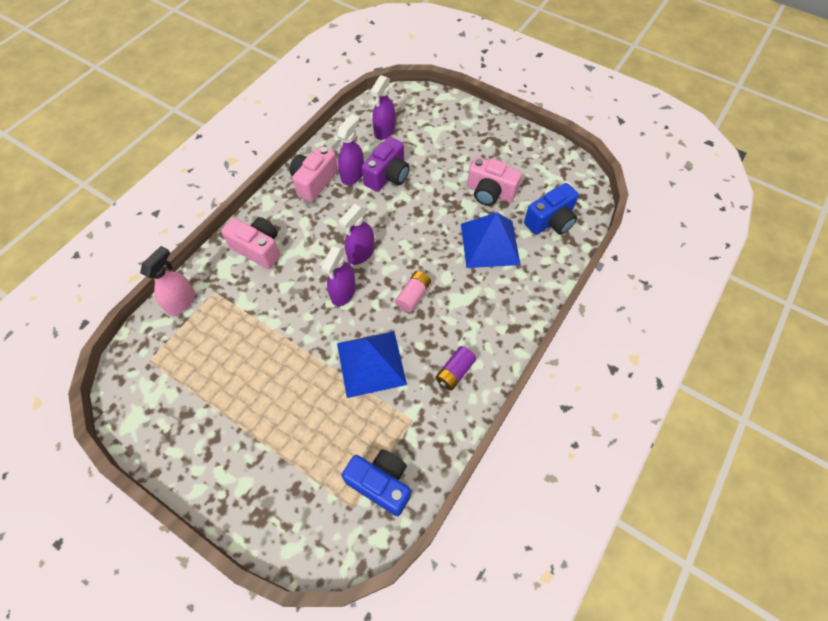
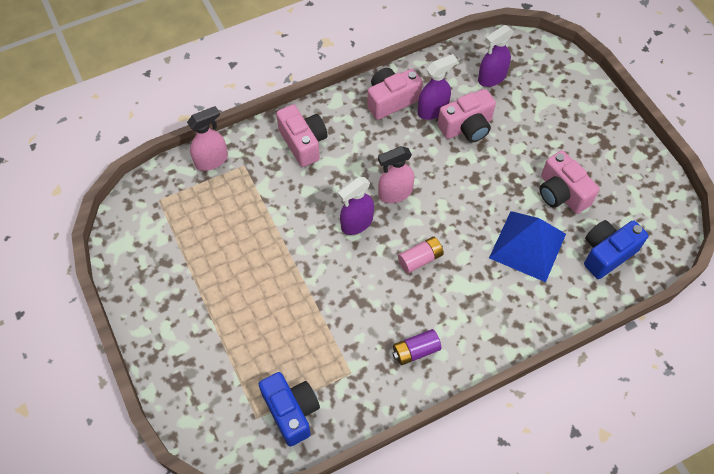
camera: 30 degrees right, 0 degrees up
(361, 253) = (395, 193): purple spray bottle -> pink spray bottle
(371, 363) = (344, 302): blue pyramid -> none
(387, 176) = (467, 127): purple camera -> pink camera
(550, 221) = (607, 253): blue camera -> blue camera turned 150 degrees clockwise

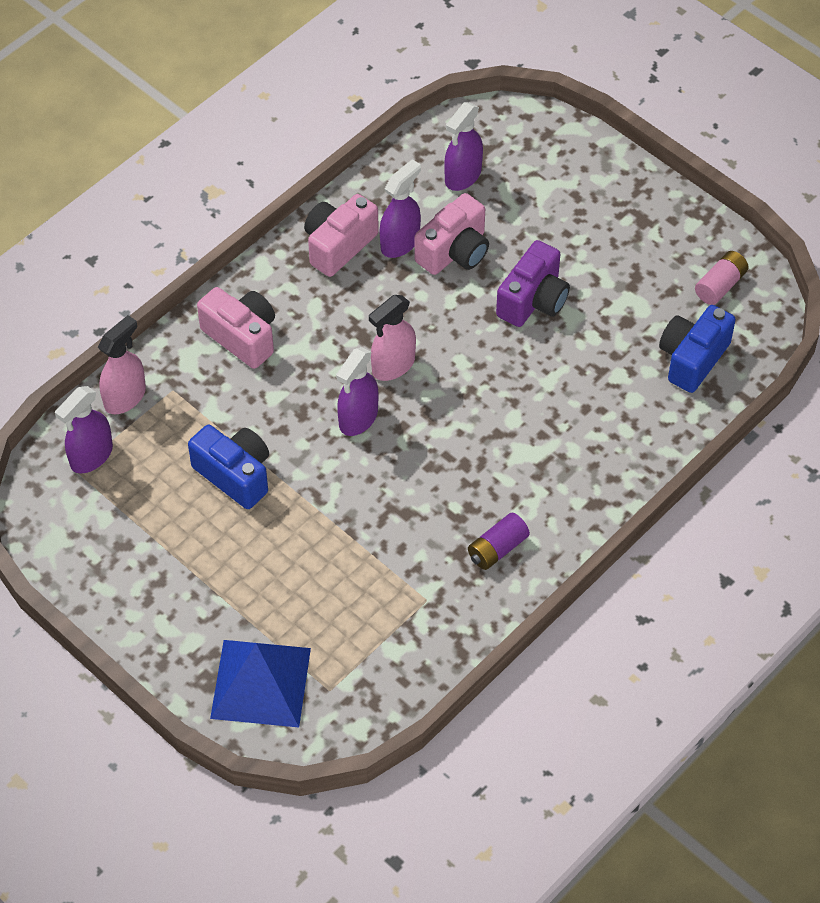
camera: 20 degrees left, 5 degrees down
(172, 193) = (91, 456): none -> purple spray bottle
(291, 411) = (370, 668): blue camera -> blue camera (235, 475)
(420, 259) = (459, 437): pink battery -> pink battery (720, 285)
(508, 177) = (533, 300): none -> purple camera
(527, 246) = (590, 379): blue pyramid -> blue pyramid (260, 683)
(561, 193) = (609, 301): pink camera -> none

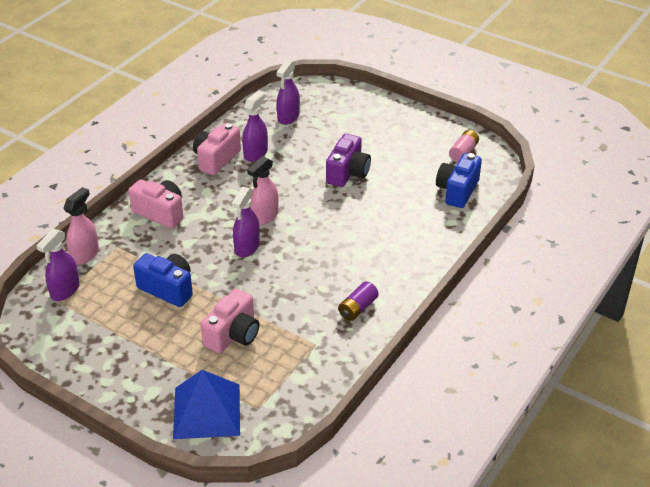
camera: 10 degrees left, 15 degrees down
(454, 252) = (291, 154): pink camera -> pink camera (233, 335)

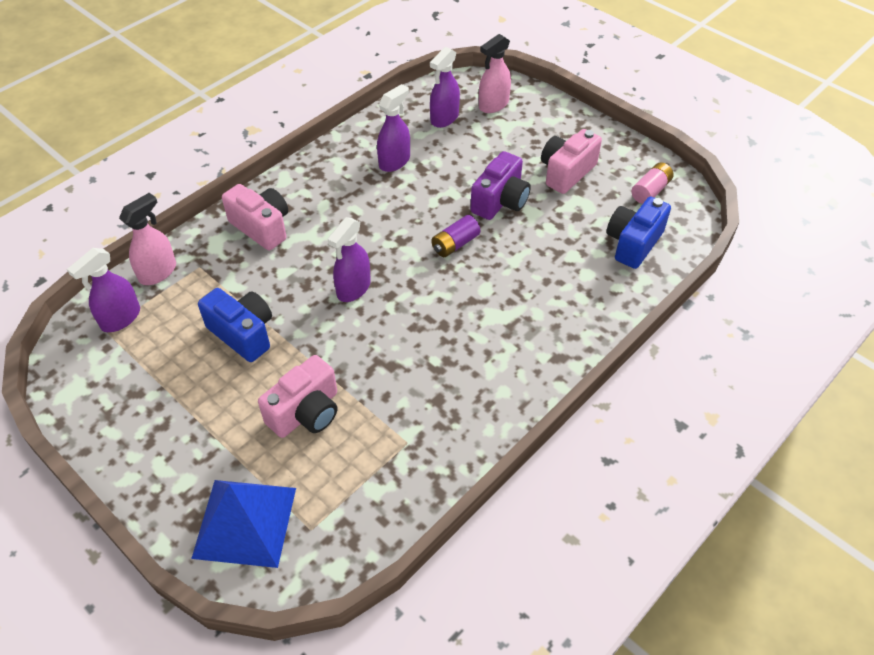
camera: 10 degrees right, 10 degrees up
(216, 159) = (346, 163): pink camera -> pink camera (566, 172)
(264, 216) = (385, 248): pink spray bottle -> pink spray bottle (493, 105)
(357, 308) = (472, 396): purple battery -> purple battery (455, 244)

